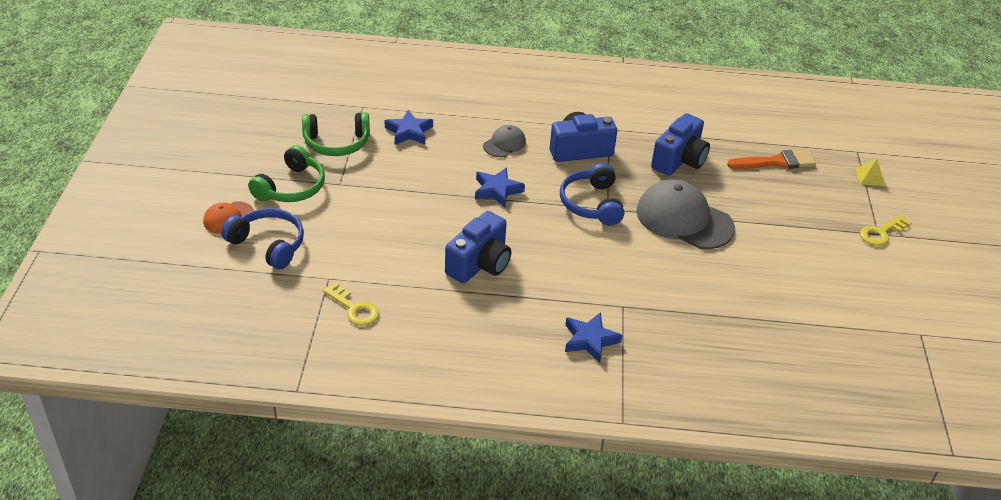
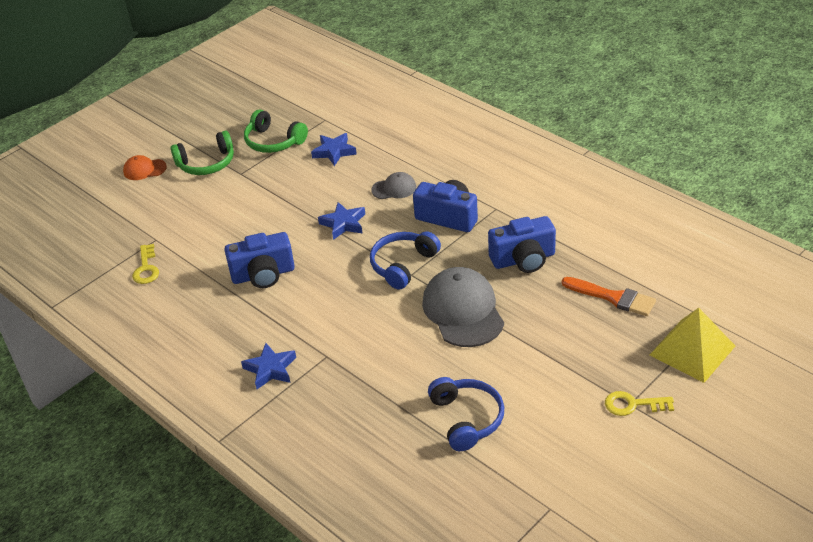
camera: 45 degrees right, 0 degrees up
(268, 244) = (146, 199): blue headphones -> blue headphones (467, 419)
(870, 177) = (692, 350): yellow pyramid -> yellow pyramid, size x2.21

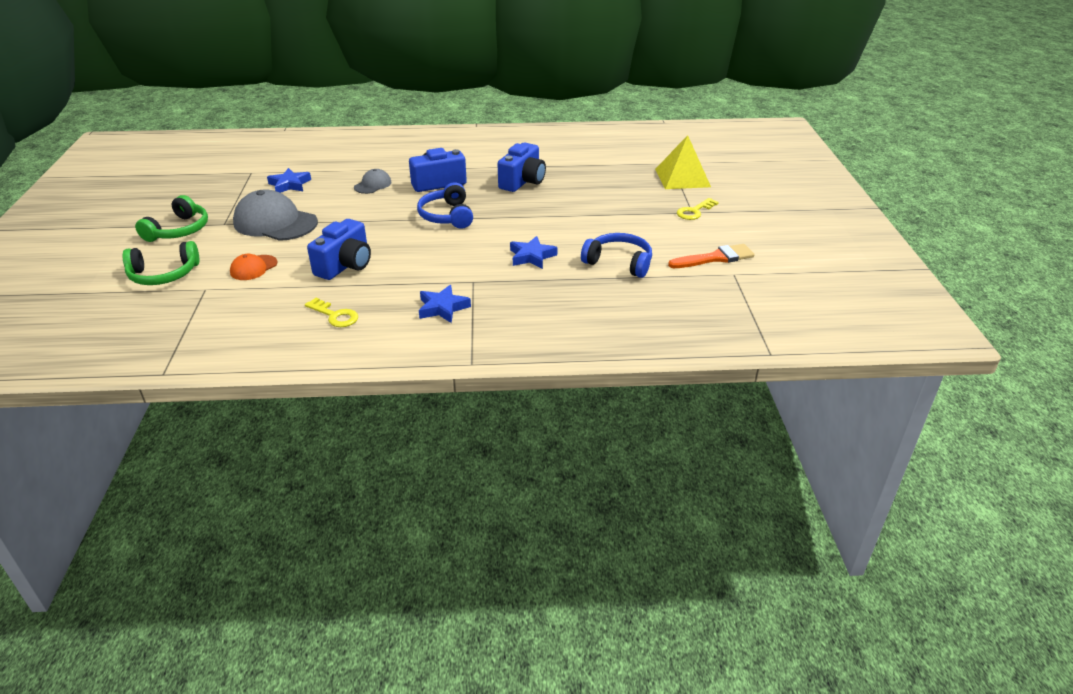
camera: 50 degrees left, 5 degrees down
(144, 169) = (117, 256): orange cap -> orange cap (253, 268)
(146, 268) = (226, 308): yellow key -> yellow key (335, 315)
(273, 141) = (224, 198): green headphones -> green headphones (163, 275)
(343, 224) = (364, 215): blue star -> blue star (532, 256)
(463, 311) = (527, 218): grey cap -> grey cap (275, 222)
(613, 297) = (604, 175): orange brush -> orange brush (715, 258)

